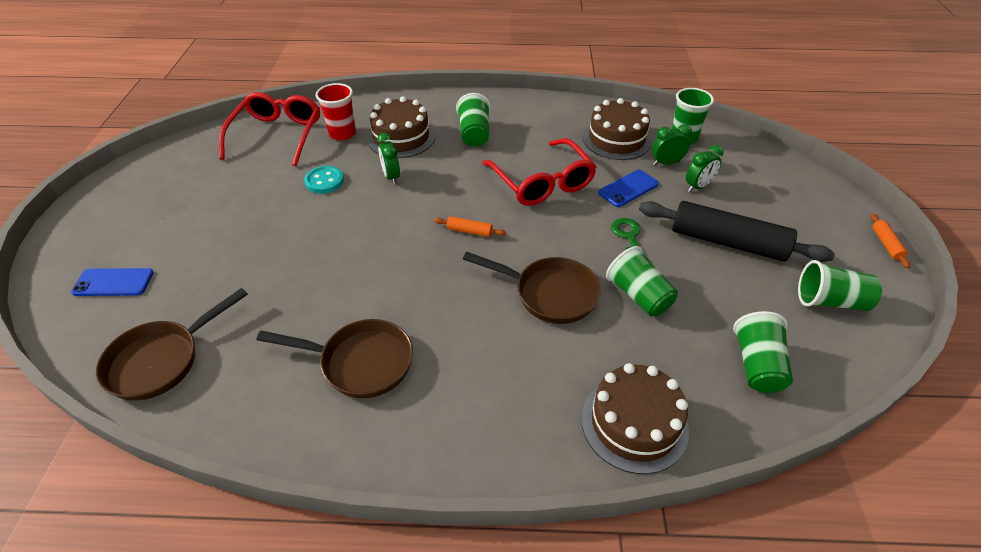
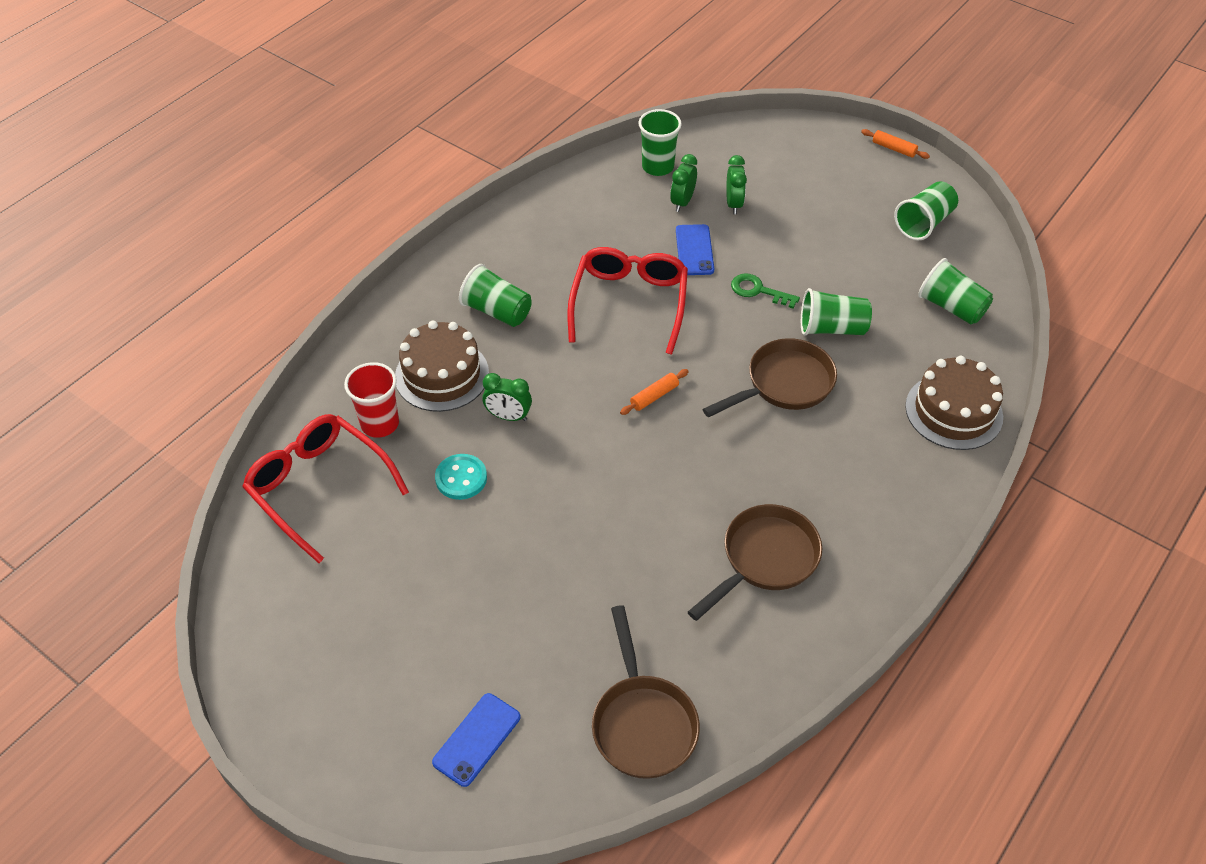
camera: 55 degrees left, 5 degrees up
(542, 182) = (629, 304): red glasses -> red glasses turned 90 degrees counterclockwise
(616, 139) = (614, 212): brown cake -> none
(727, 242) = (817, 234): black rolling pin -> none

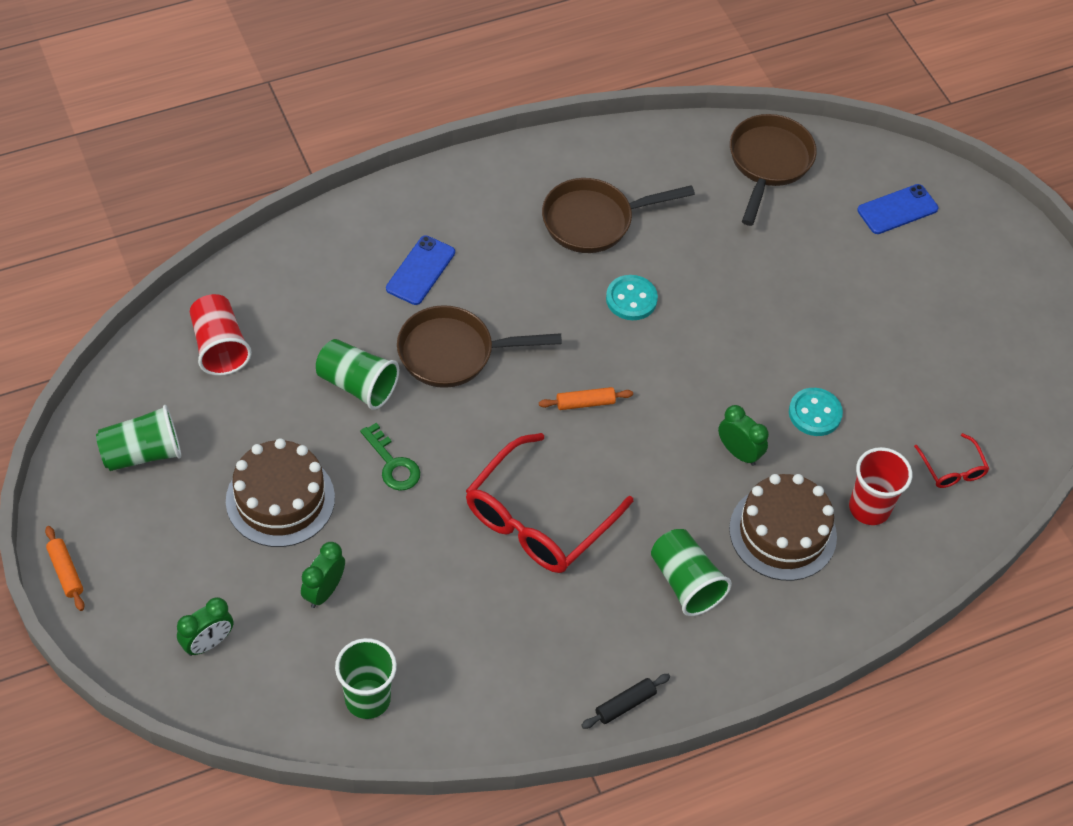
camera: 155 degrees left, 5 degrees up
(320, 488) = (952, 468): red glasses -> red glasses, size x0.46
(495, 228) = (625, 704): none -> black rolling pin
(678, 500) = (631, 299): none -> turquoise button
(682, 202) = (380, 626): green clock -> green clock (208, 643)
(694, 250) = (419, 550): blue phone -> blue phone (420, 270)
(951, 307) = (219, 346): green cup -> red cup
(953, 411) = (325, 253): brown cake -> brown cake (280, 499)

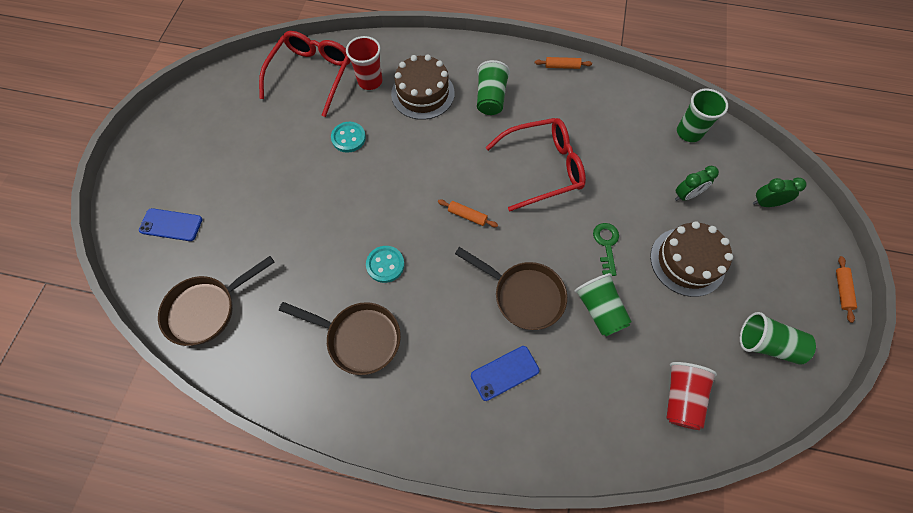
camera: 140 degrees left, 10 degrees up
(625, 704) = (562, 66): black rolling pin -> orange rolling pin
(738, 453) = (408, 141): green clock -> none
(952, 468) = (311, 75): red glasses -> red glasses, size x2.16

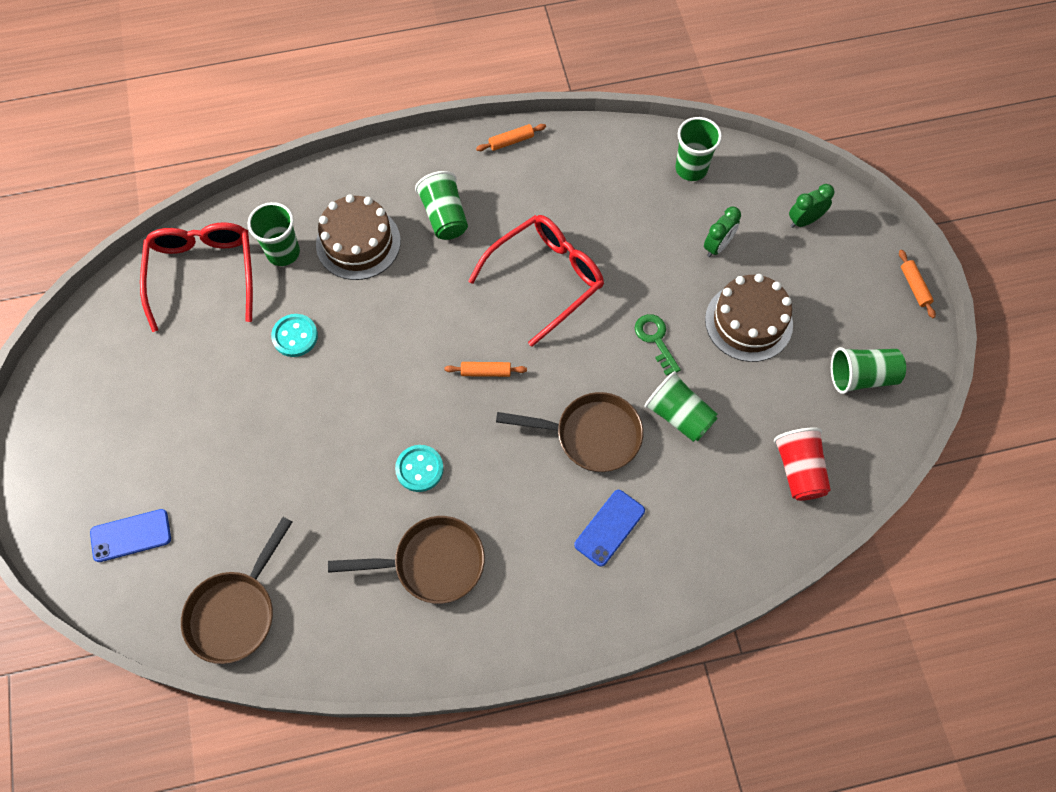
camera: 25 degrees left, 0 degrees up
(370, 81) = (283, 252): red cup -> green cup

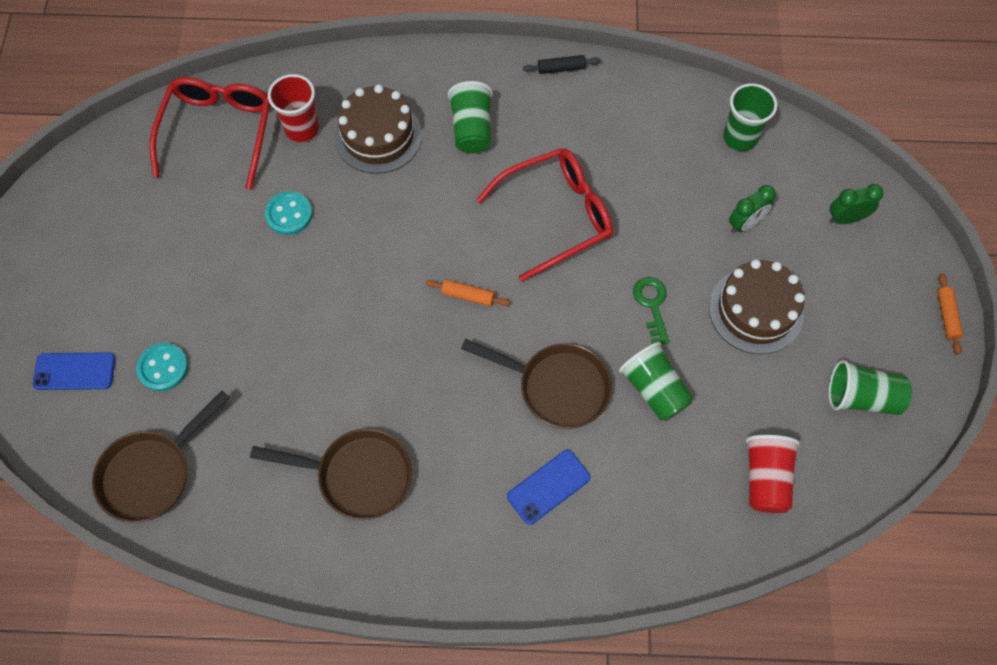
camera: 15 degrees right, 0 degrees up
(283, 252) = (302, 128): green cup -> red cup
(419, 469) = (373, 377): turquoise button -> turquoise button (163, 368)
(511, 141) = (561, 68): orange rolling pin -> black rolling pin

